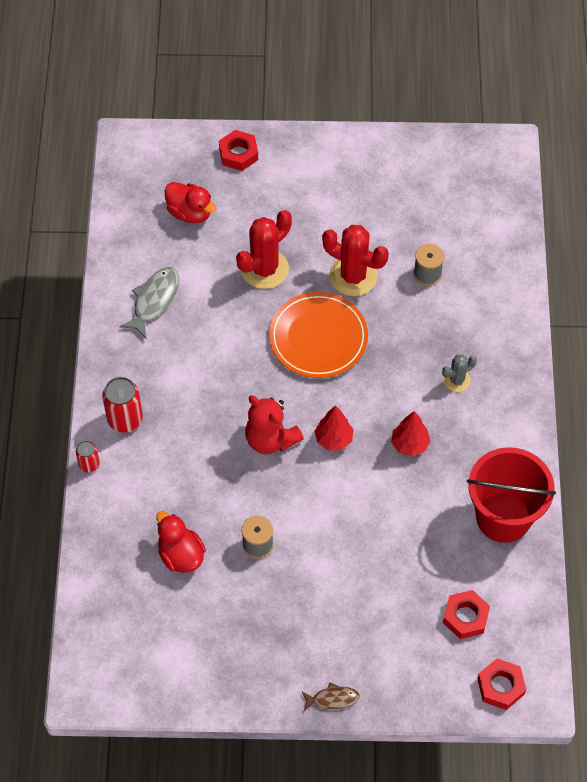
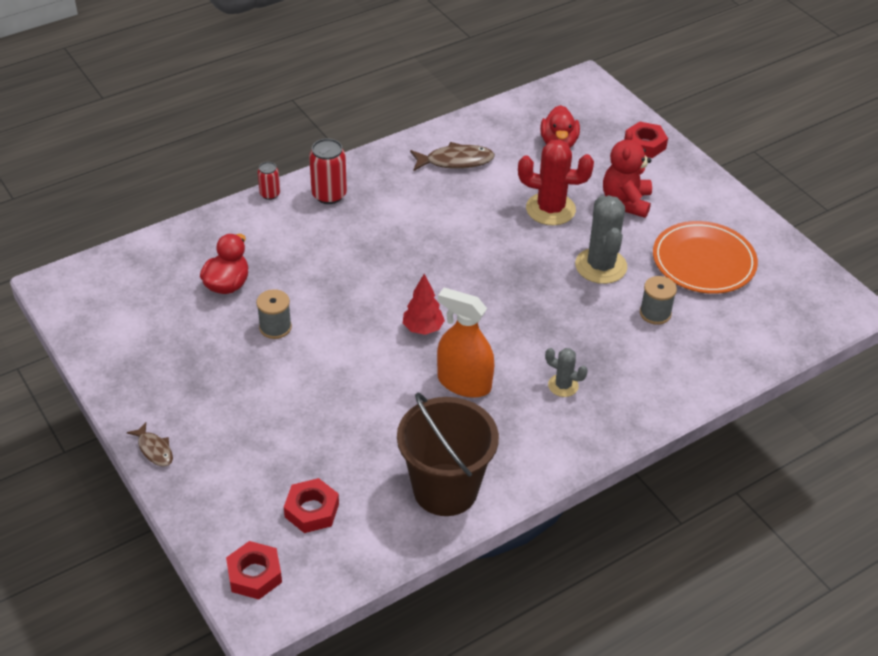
camera: 55 degrees right, 15 degrees down
(154, 300) = (455, 161): grey fish -> brown fish
(270, 439) = (386, 288): red teddy bear -> red teddy bear (626, 202)
(318, 338) = (516, 272): orange plate -> orange plate (703, 261)
(353, 276) = (601, 266): red cactus -> grey cactus
(409, 444) = (464, 383): red tree -> orange spray bottle
(503, 517) = (445, 489): red bucket -> brown bucket

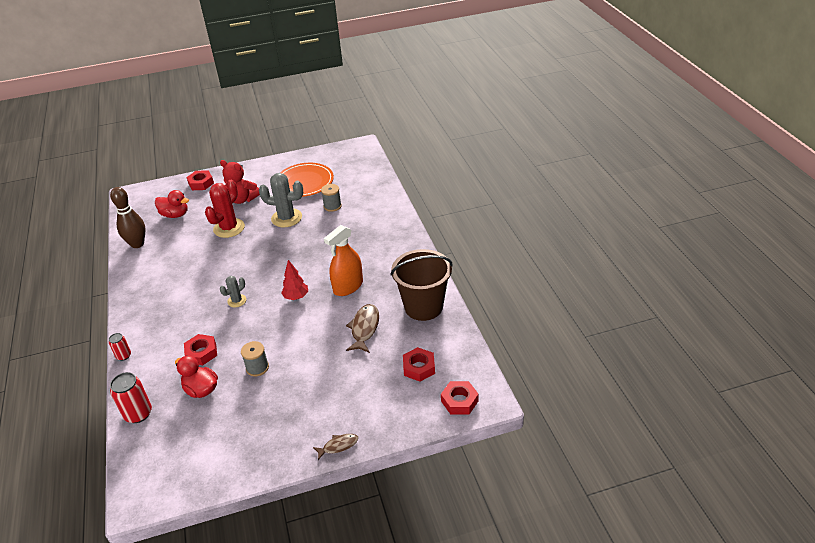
camera: 70 degrees left, 5 degrees down
(290, 264) = (201, 353): none -> red nut
(329, 195) = (147, 324): red can -> red can (138, 414)
(455, 161) = (158, 260): brown fish -> brown fish (364, 328)
(481, 130) = (137, 244): none -> brown bowling pin
(563, 385) = (368, 248): grey cactus -> grey cactus (237, 301)

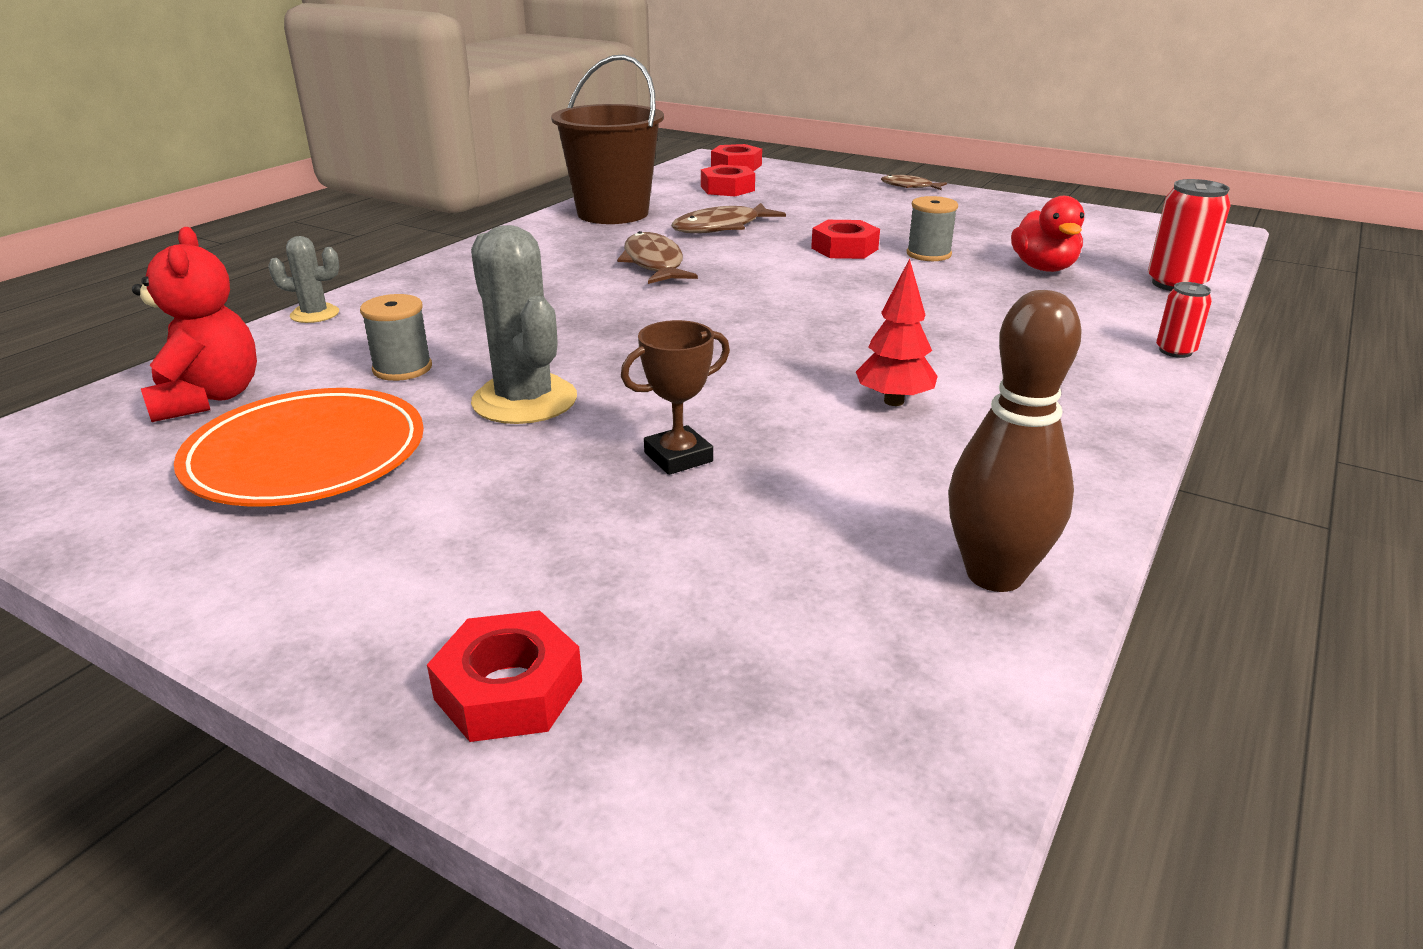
camera: 135 degrees left, 10 degrees down
(175, 215) = (767, 605): red duck -> none
(201, 353) = (1005, 297): red nut -> red nut (844, 248)
(229, 228) = (678, 457): red cactus -> brown trophy
(237, 301) = (860, 325): grey cactus -> grey cactus (315, 314)
(242, 199) = (513, 516): red teddy bear -> red teddy bear (208, 398)
(296, 297) = (751, 287): red tree -> red tree (893, 401)
(348, 286) = (654, 263): orange spray bottle -> brown fish

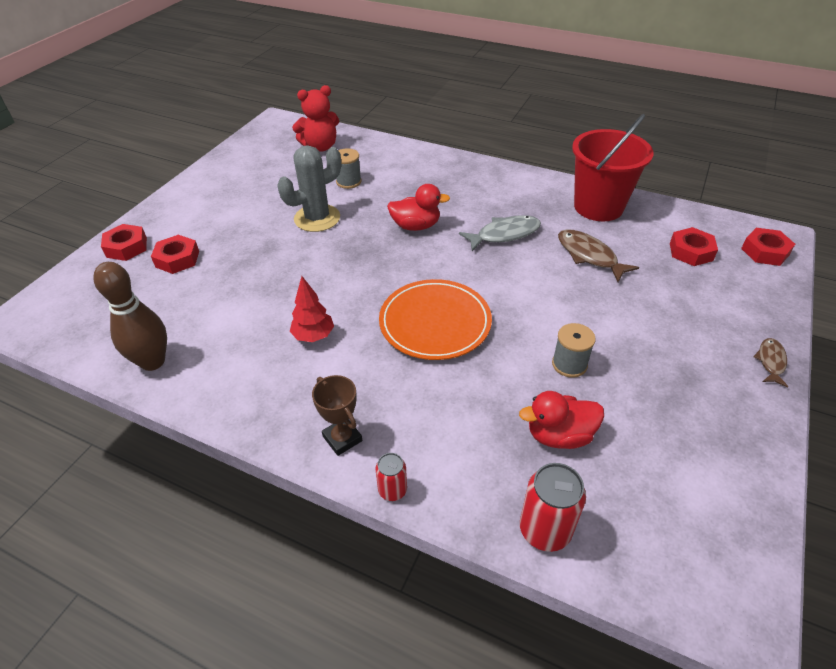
camera: 85 degrees right, 15 degrees up
(306, 455) = (273, 178): orange plate -> orange plate (435, 322)
(315, 314) = (406, 147): grey cactus -> none
(601, 317) = (416, 226): none -> red duck
(613, 213) = (598, 207): brown bucket -> red bucket
(654, 263) = (504, 234): brown fish -> grey fish
(678, 457) = (262, 267): brown trophy -> brown trophy (342, 438)
(844, 248) = (565, 317): red nut -> red nut (177, 259)

